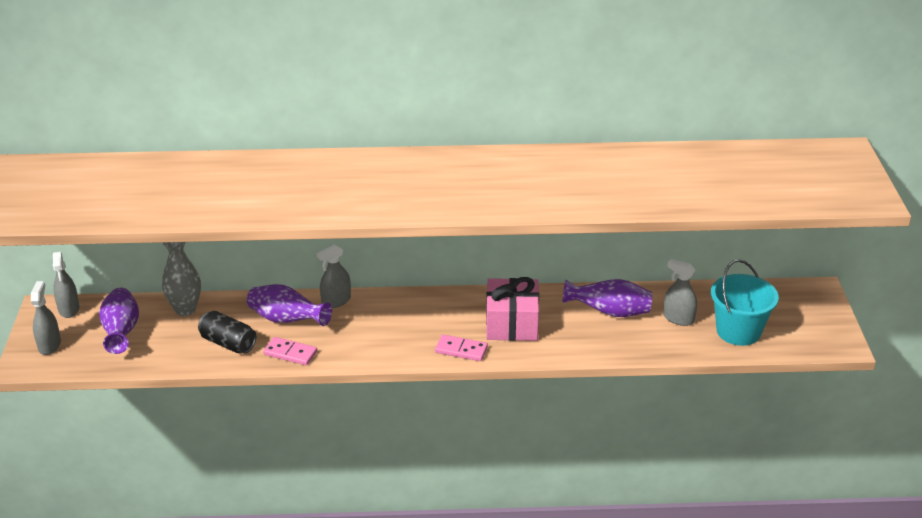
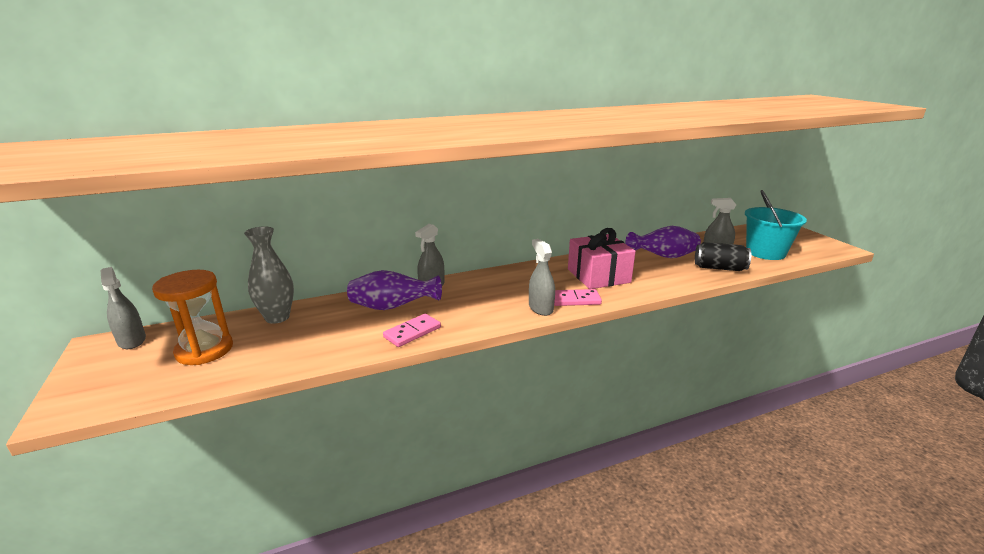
camera: 20 degrees left, 10 degrees down
(49, 345) = (105, 380): grey spray bottle -> grey spray bottle (540, 308)
(121, 332) = (204, 350): purple vase -> orange hourglass
(228, 343) = (338, 336): black can -> black can (719, 268)
(290, 353) = (412, 332): pink domino -> pink domino turned 45 degrees counterclockwise

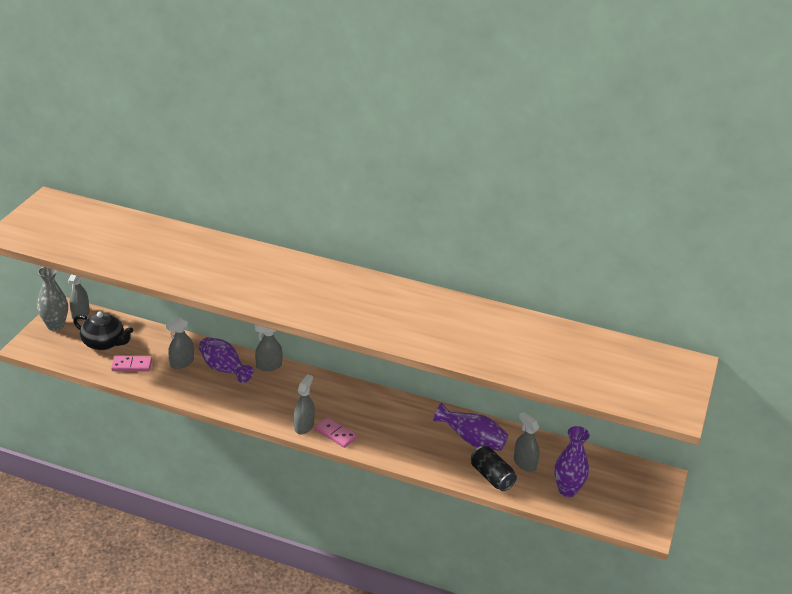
camera: 40 degrees right, 10 degrees up
(204, 350) = (104, 343): orange hourglass -> black teapot
(277, 317) = (158, 339): grey vase -> grey vase (55, 325)
(336, 322) = (182, 363): none -> grey spray bottle
(412, 332) = (209, 396): pink domino -> pink domino (132, 365)
(598, 276) = (388, 425): pink gift -> none
(765, 252) = (567, 490): turquoise bucket -> purple vase

